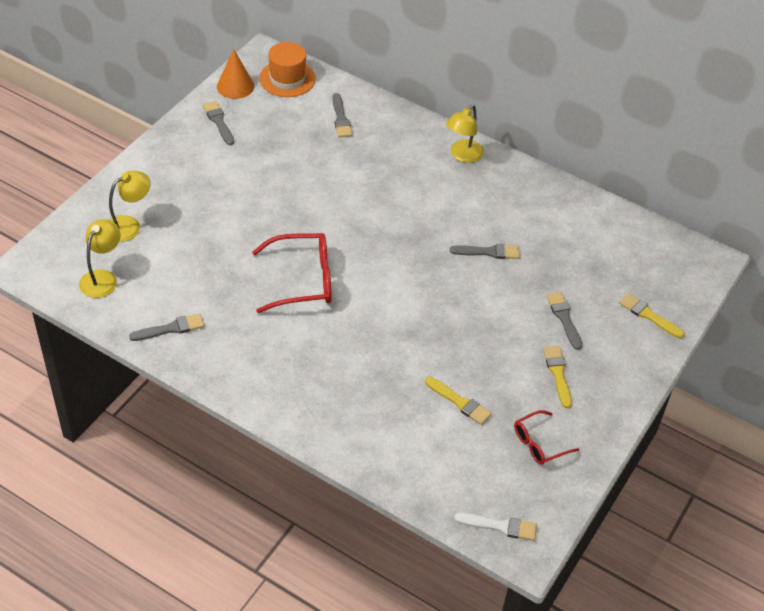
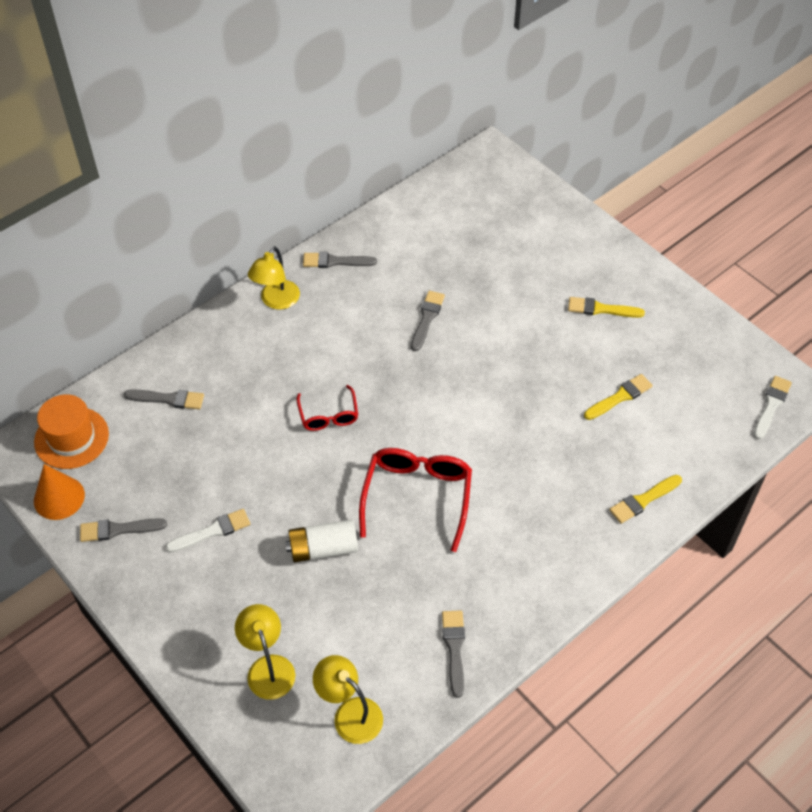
camera: 70 degrees left, 5 degrees up
(232, 170) = (212, 531): none -> white brush
(236, 234) = (323, 548): none -> white battery
(462, 155) = (276, 301): yellow lamp -> yellow lamp turned 60 degrees clockwise
(539, 443) = (681, 348): red glasses -> red glasses (328, 415)
(564, 318) = (533, 283): grey brush -> grey brush (335, 261)
(648, 315) = (546, 220): yellow brush -> yellow brush (643, 500)

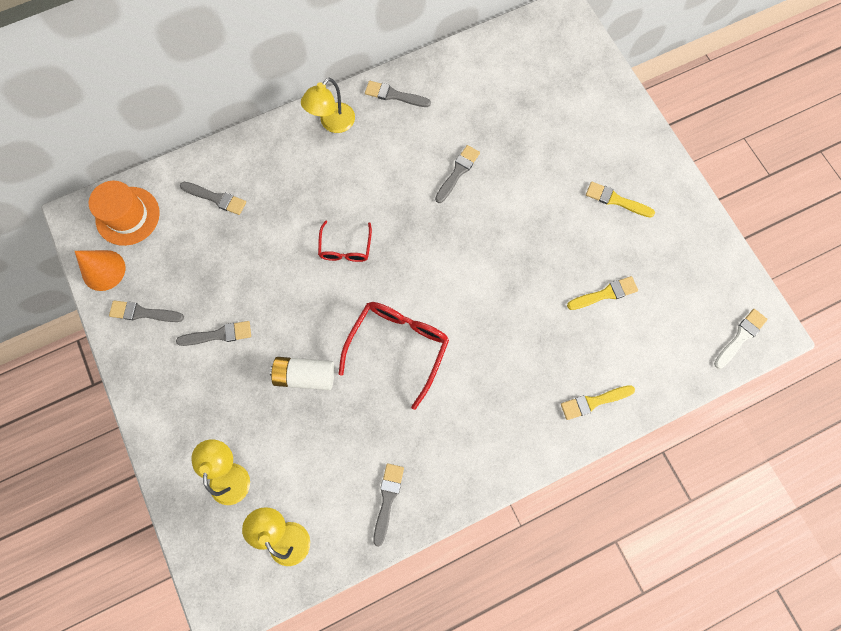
camera: 15 degrees right, 20 degrees up
(212, 531) = (218, 334): white brush -> grey brush

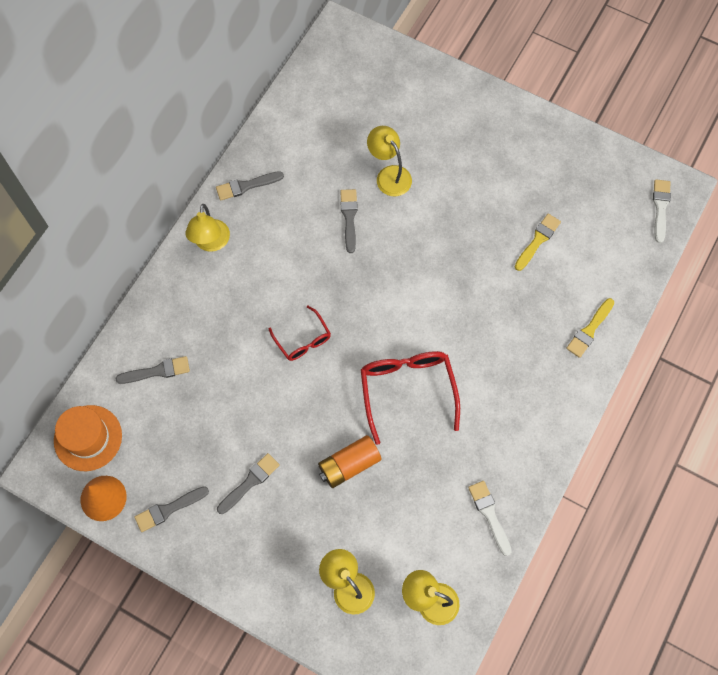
camera: 35 degrees left, 5 degrees down
(305, 375) = (349, 465): white battery -> orange battery
(387, 499) = (489, 514): grey brush -> white brush
(517, 158) = (389, 175): none -> yellow lamp
(616, 200) = (492, 160): yellow brush -> none

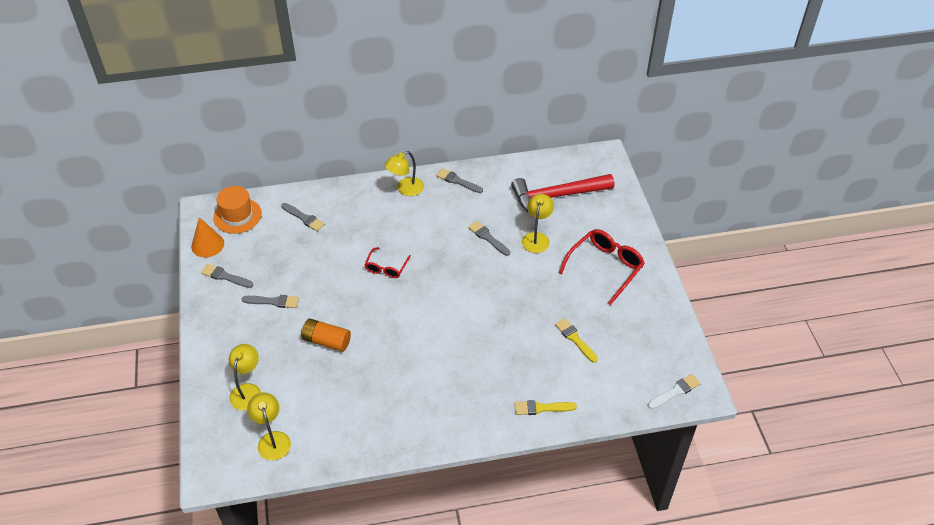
camera: 50 degrees right, 20 degrees down
(349, 217) = (488, 238): grey brush -> grey brush turned 90 degrees counterclockwise
(352, 114) = (557, 196): none -> red hammer
(407, 390) = (403, 338): red glasses -> red glasses (605, 267)
(489, 514) = (358, 435): white brush -> none
(537, 240) = (575, 339): yellow brush -> yellow brush turned 120 degrees counterclockwise

